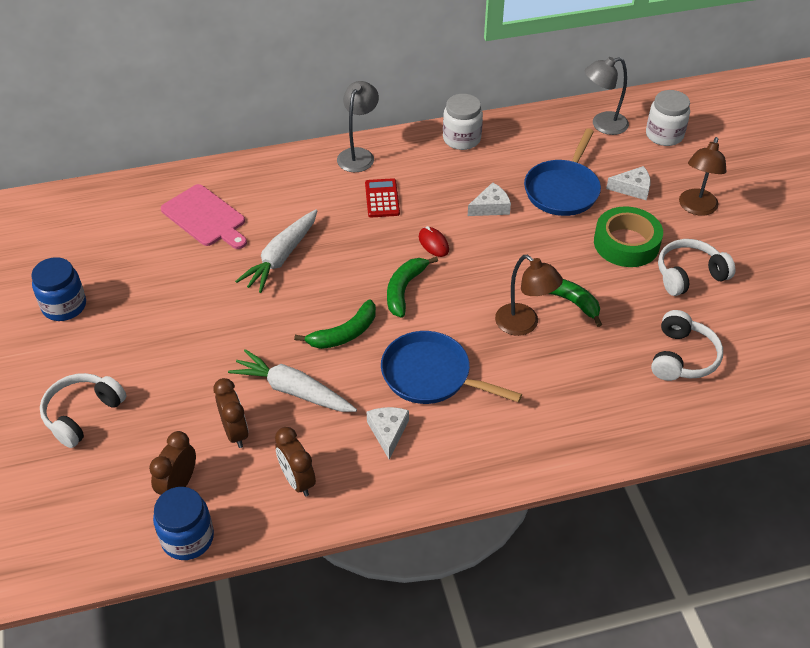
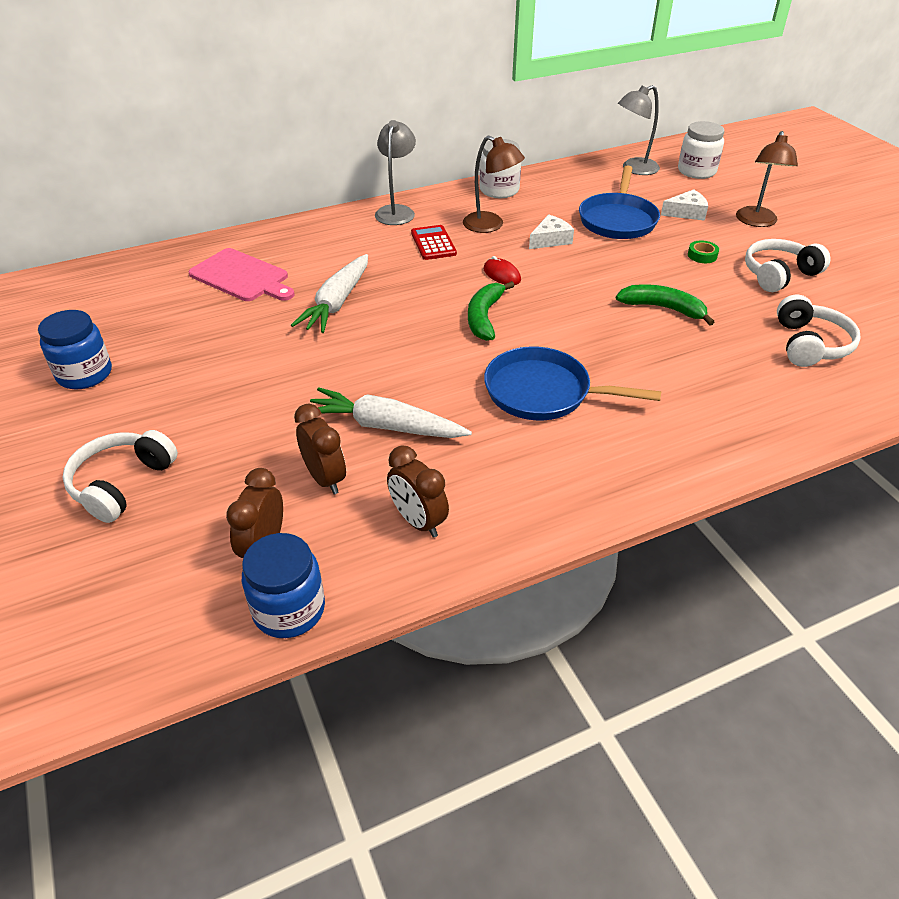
camera: 10 degrees left, 5 degrees down
(344, 333) = (430, 364): green banana -> none
(388, 432) = (513, 455): white cheese -> none
(524, 325) = (628, 334): brown lamp -> brown lamp (490, 225)
(626, 243) = (702, 255): green tape -> green tape, size x0.41

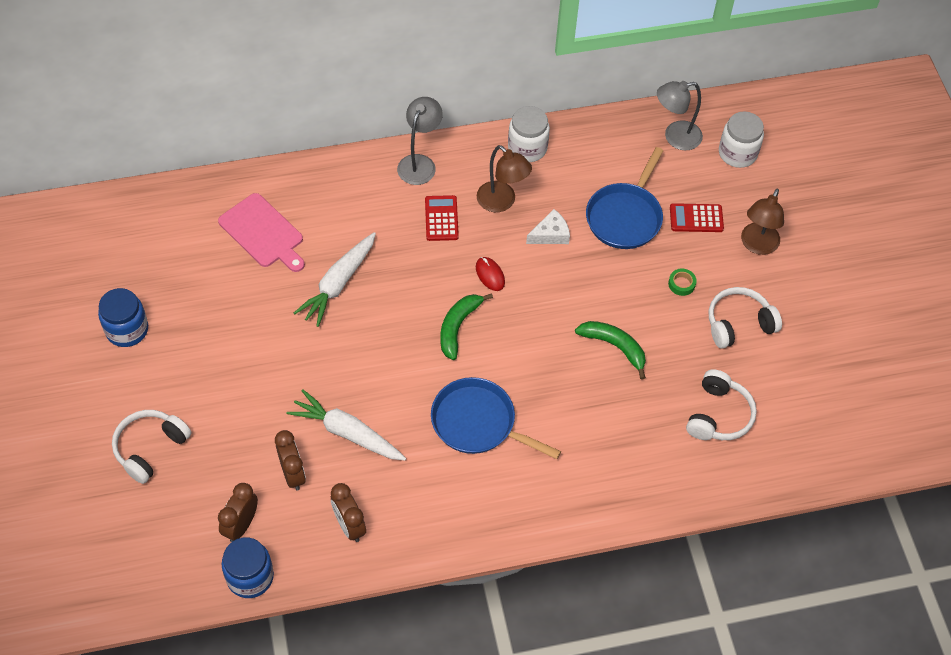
camera: 10 degrees right, 15 degrees up
(686, 212) = (696, 218): white cheese -> red calculator

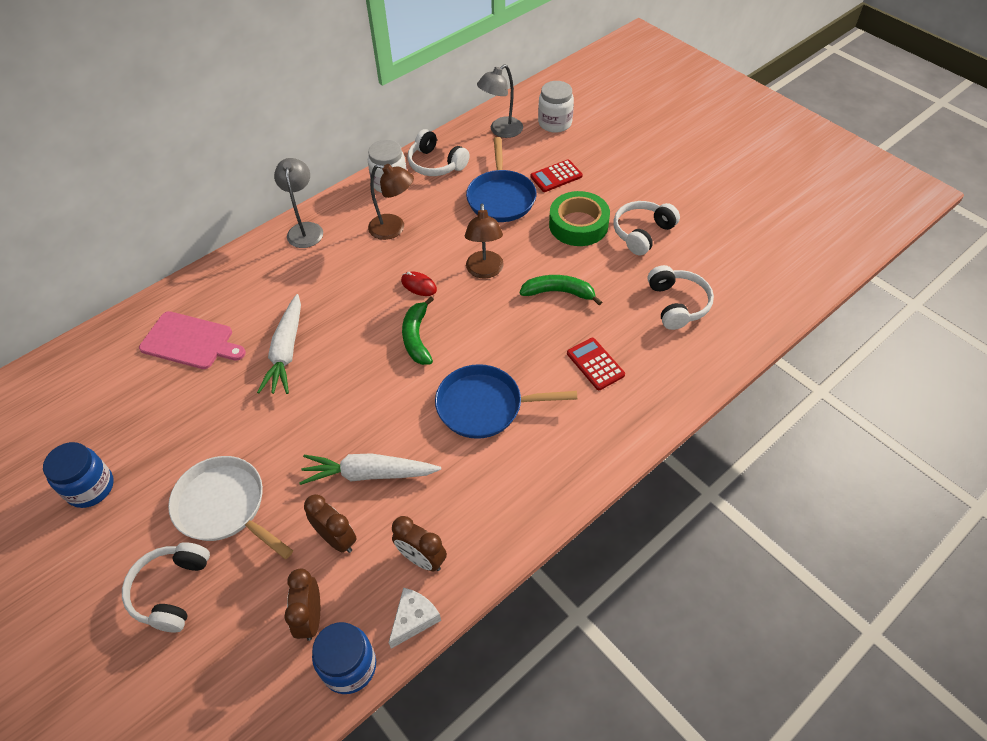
camera: 25 degrees left, 5 degrees down
(220, 400) = (224, 506): none -> white pan
(441, 218) = (349, 261): red calculator -> red calculator (595, 364)
(550, 234) = (449, 234): white cheese -> white cheese (413, 619)
(585, 146) = (436, 164): none -> white headphones
(681, 284) = (578, 225): green tape -> green tape, size x2.41
(757, 245) = (614, 175): brown lamp -> brown lamp (485, 271)

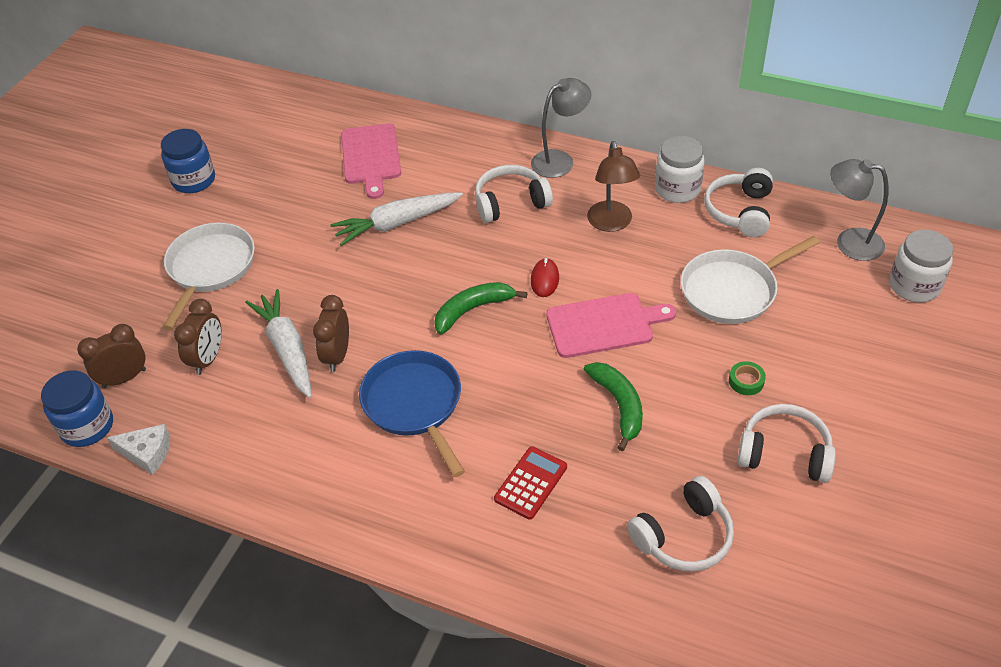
camera: 65 degrees right, 5 degrees down
(171, 590) = (119, 277): white headphones -> white headphones (510, 203)
(422, 559) = (211, 431): brown clock -> brown clock (337, 355)
(485, 271) = (604, 325): brown lamp -> pink cutting board
(501, 198) = (732, 290): blue pan -> white pan
(556, 176) = (814, 326): red calculator -> none
(578, 225) = (746, 381): green tape -> green tape, size x0.41

